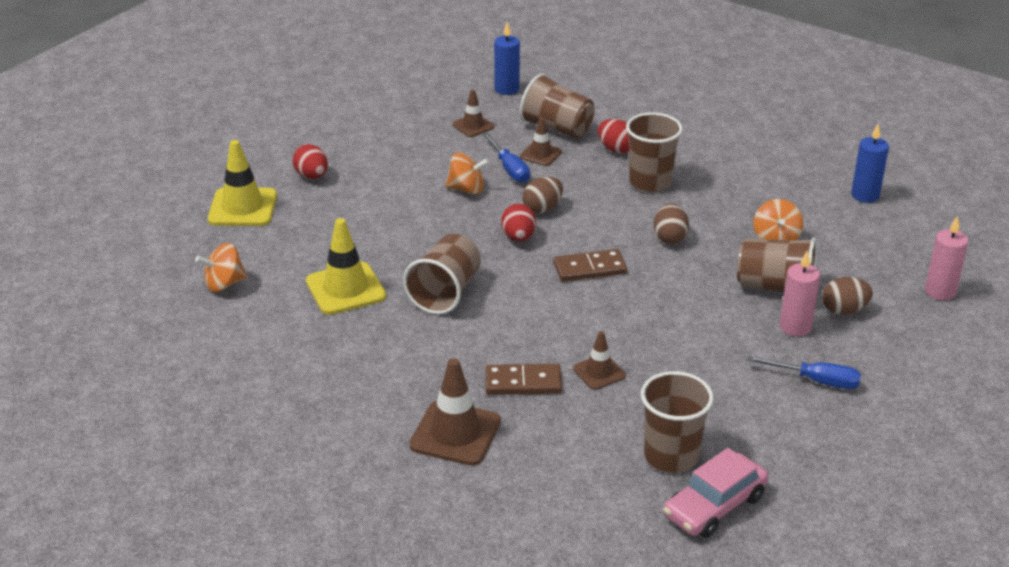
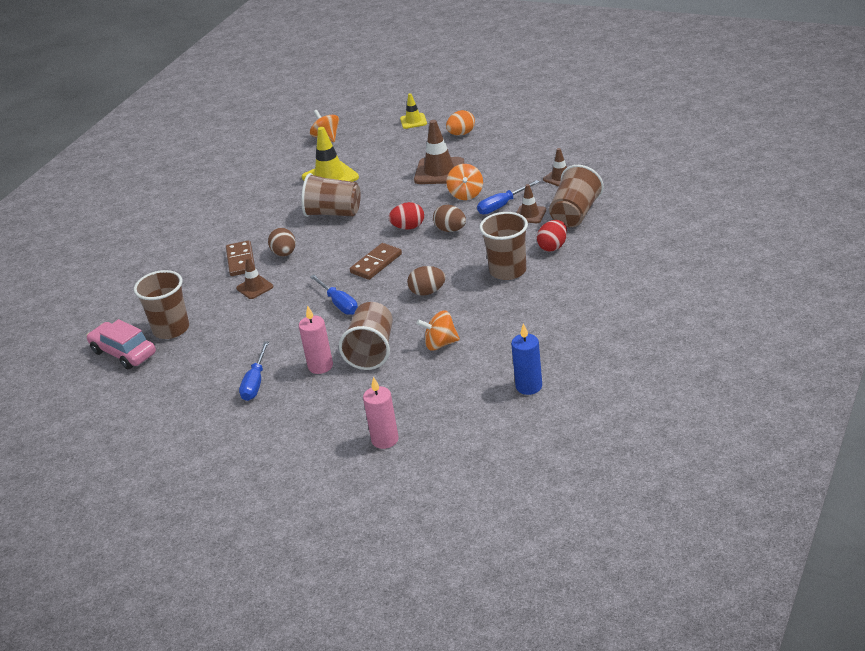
camera: 85 degrees right, 0 degrees up
(243, 208) = (413, 121): yellow traffic cone -> yellow traffic cone, size x0.57
(312, 176) = (461, 134): red egg -> orange egg
(455, 433) = (190, 246): brown traffic cone -> brown traffic cone (439, 171)
(506, 89) = (628, 180): blue candle -> none
(590, 268) = (376, 263): brown domino -> brown domino turned 60 degrees clockwise
(667, 304) = (339, 304): none -> blue screwdriver
(844, 310) = (347, 389): brown egg -> brown egg (284, 253)

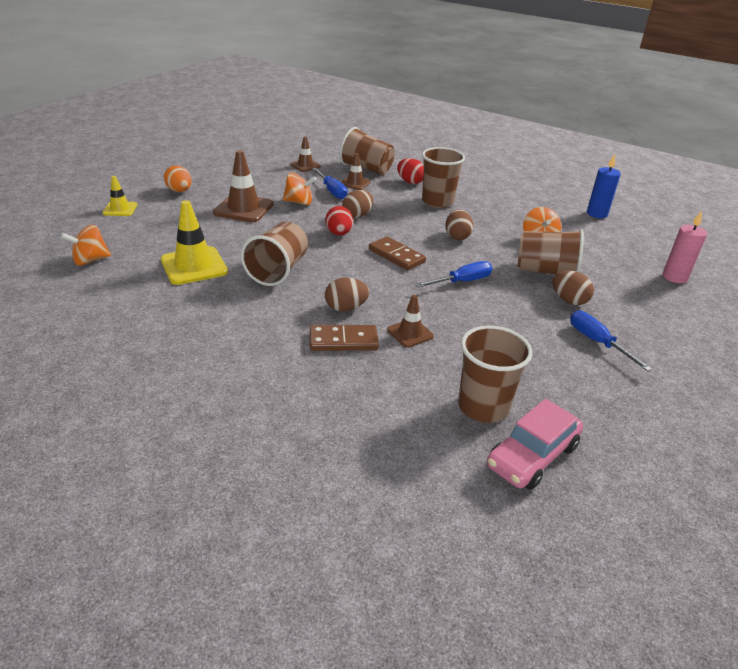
camera: 90 degrees left, 0 degrees up
(255, 382) = (597, 342): blue screwdriver -> blue screwdriver turned 135 degrees counterclockwise
(320, 366) = (569, 300): pink candle -> brown egg

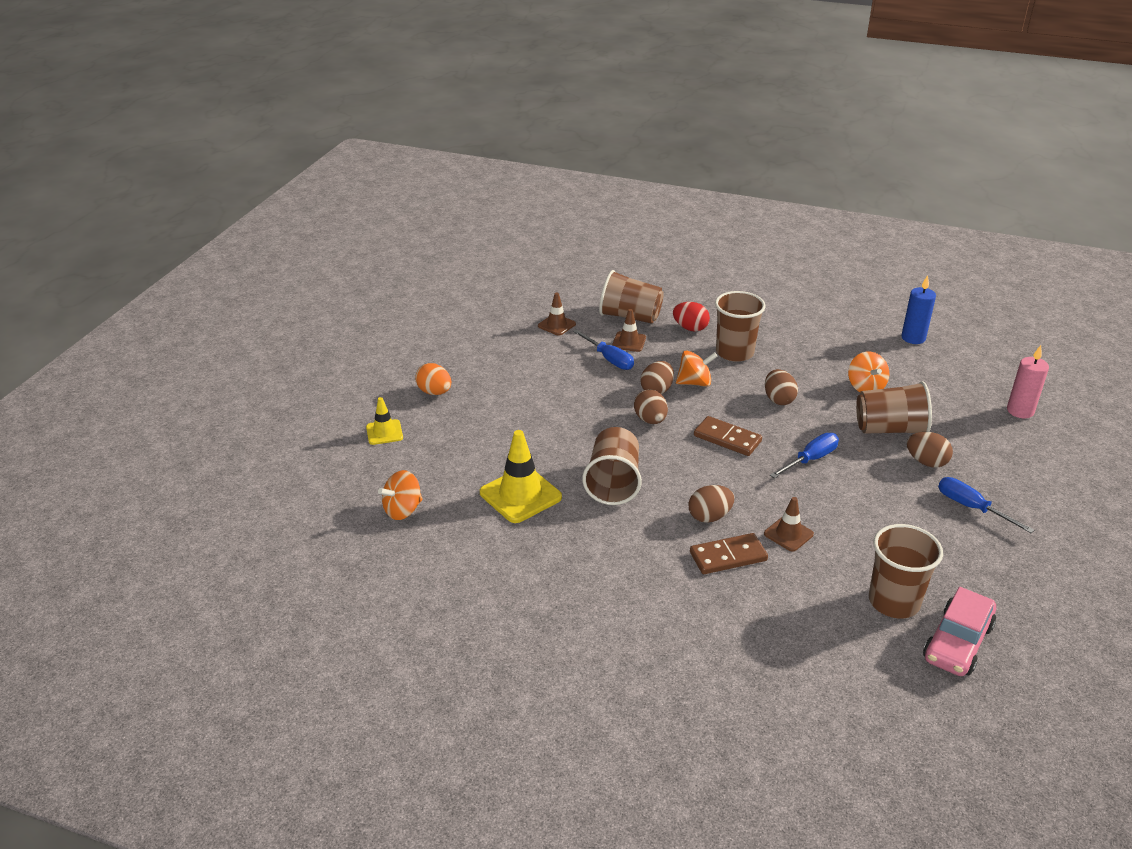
camera: 10 degrees left, 0 degrees up
(243, 208) = (524, 404): brown traffic cone -> none
(299, 202) = (581, 383): orange spinning top -> orange spinning top (694, 383)
(339, 234) = (650, 420): red egg -> brown egg

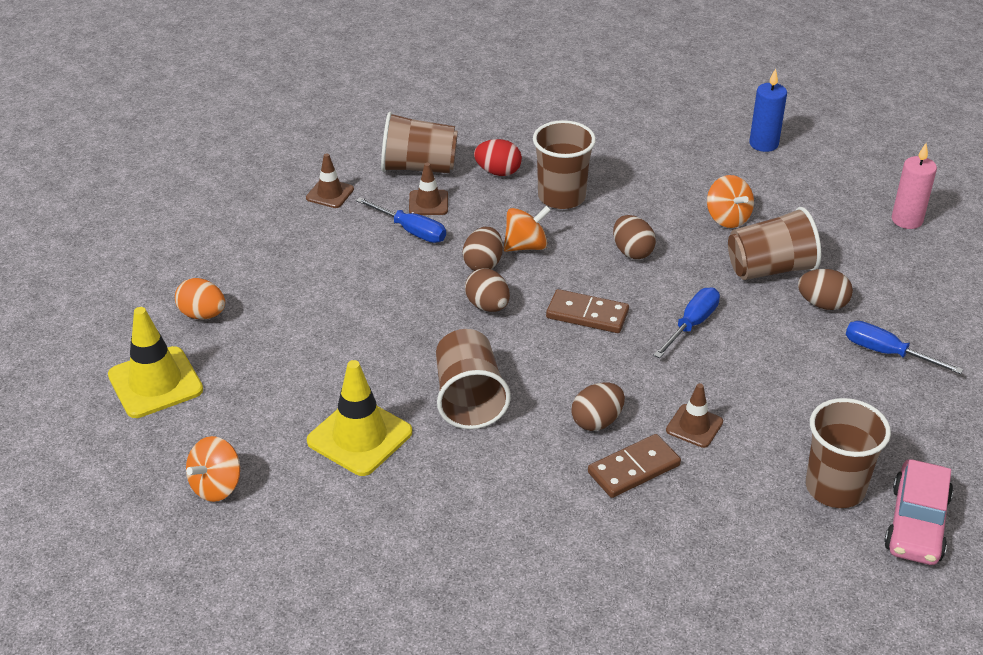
camera: 15 degrees left, 5 degrees up
(384, 432) = (155, 383): yellow traffic cone -> yellow traffic cone, size x1.75

